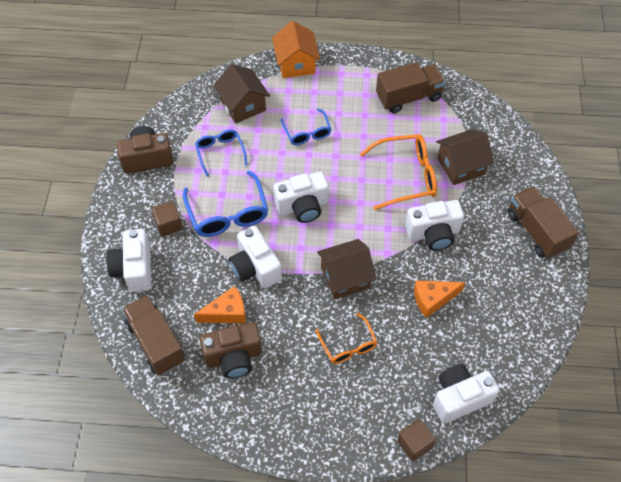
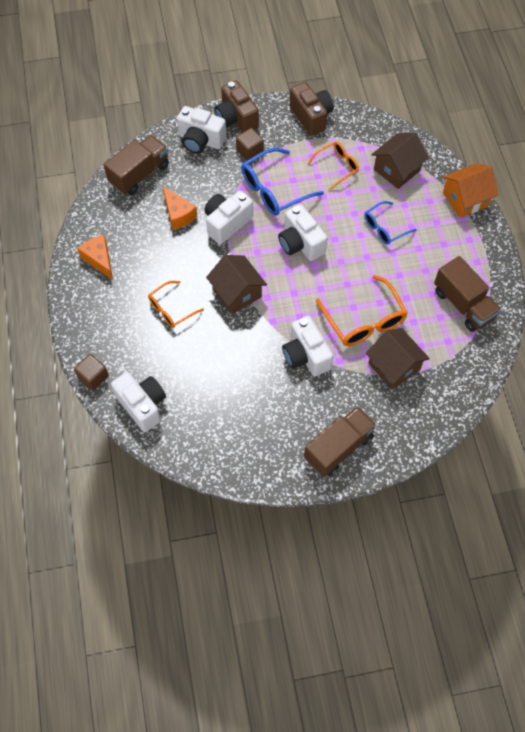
camera: 75 degrees right, 5 degrees up
(134, 269) = (200, 140): white camera -> white camera turned 135 degrees counterclockwise
(220, 152) = (337, 167): blue glasses -> orange glasses
(234, 357) = (139, 229): brown camera -> brown camera (236, 119)
(433, 299) = (235, 367): orange cheese -> orange cheese (99, 259)

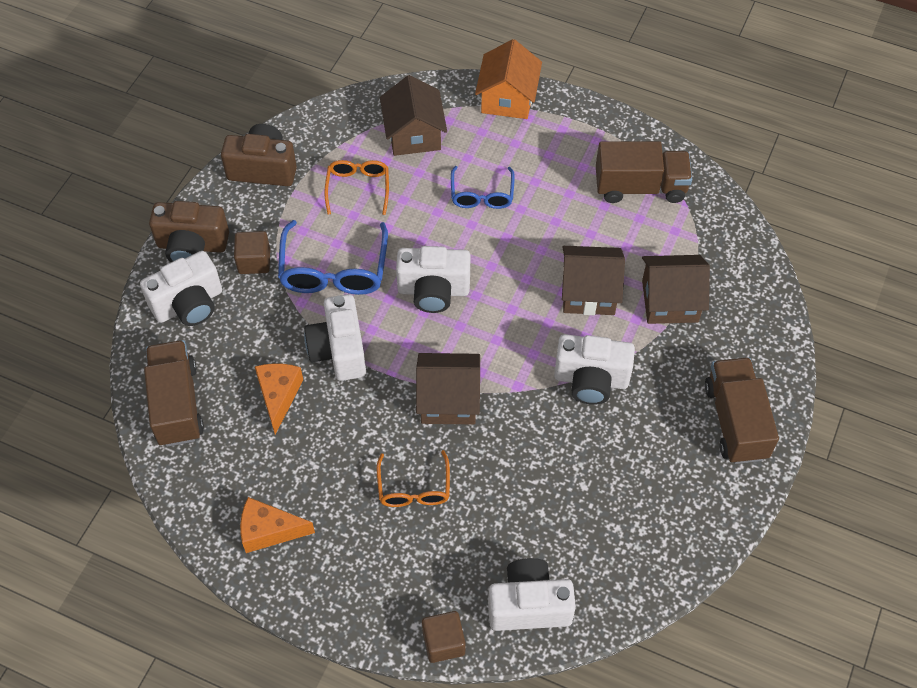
camera: 55 degrees left, 5 degrees down
(178, 214) = (279, 396): orange cheese -> orange cheese turned 90 degrees counterclockwise
(364, 320) = (588, 292): orange glasses -> brown house

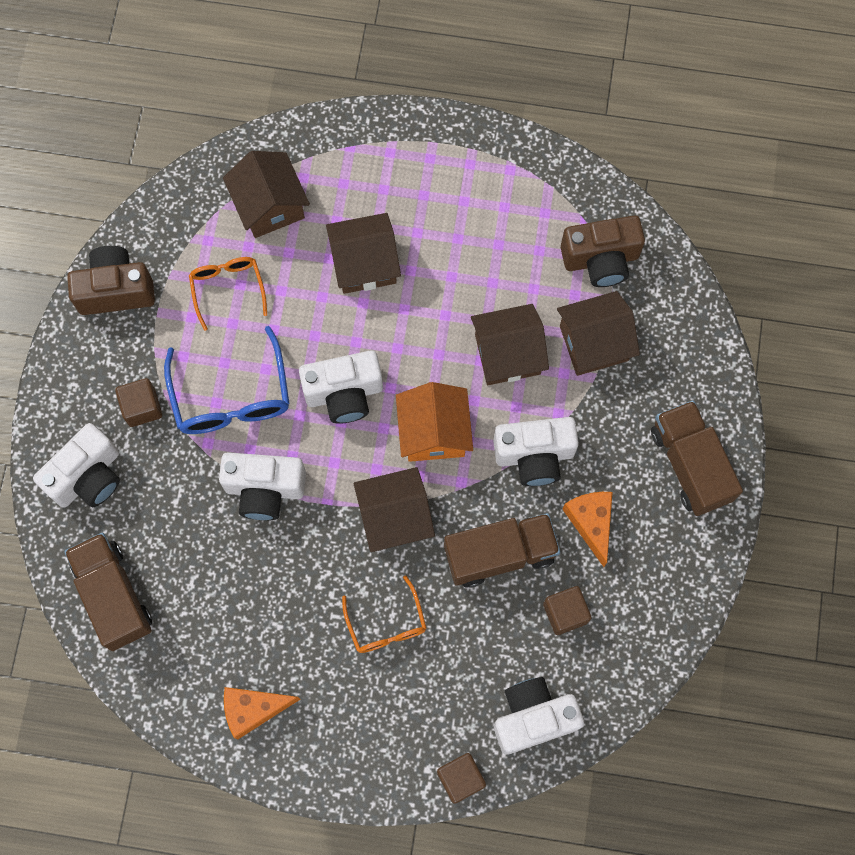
camera: 15 degrees left, 15 degrees up
(192, 246) = (68, 406): brown camera -> brown camera (601, 260)
(279, 396) = (217, 558): orange cheese -> orange cheese (591, 523)
(339, 350) = (265, 489): white camera -> white camera turned 60 degrees counterclockwise
(482, 195) = (364, 264): blue glasses -> brown house
(507, 98) = (360, 134): orange house -> orange house (434, 432)
(584, 520) = (565, 613): none -> brown cube
(640, 187) = (531, 211): brown truck -> brown truck (500, 554)

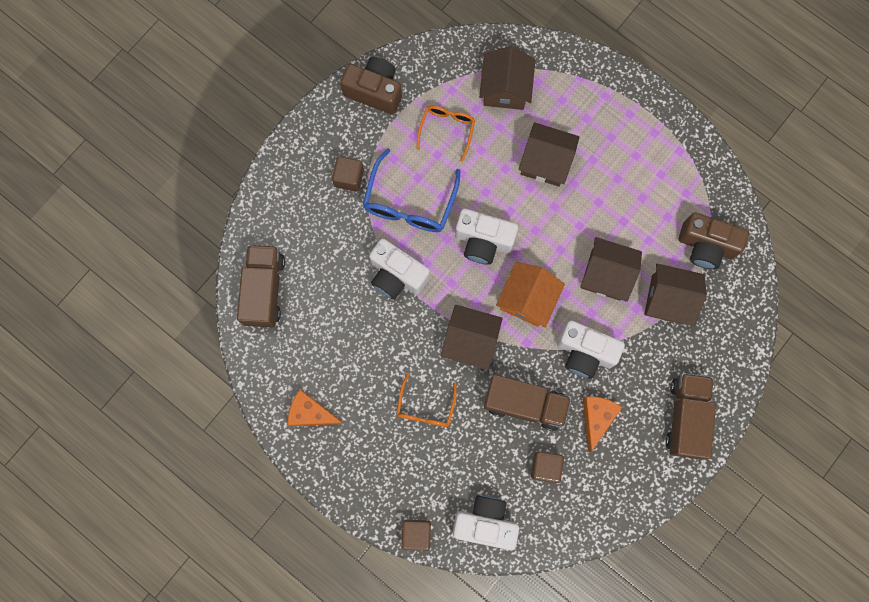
camera: 30 degrees right, 5 degrees up
(88, 476) = (290, 204): white camera -> none

